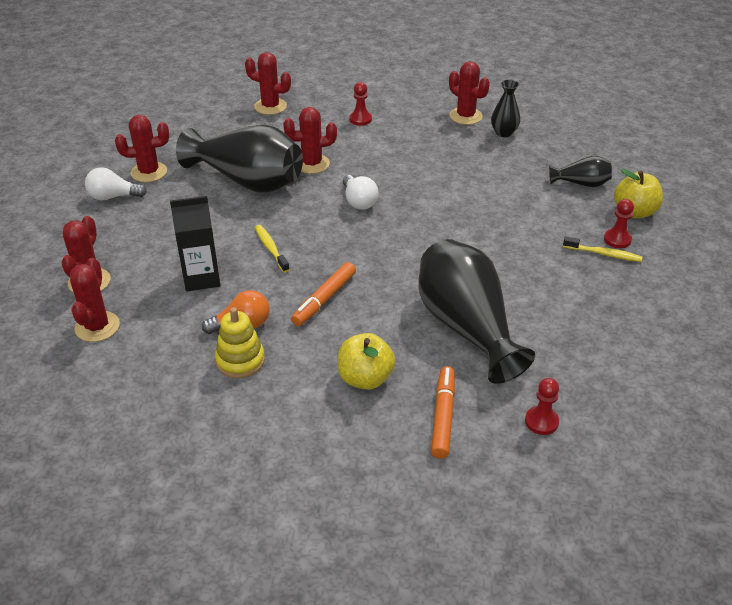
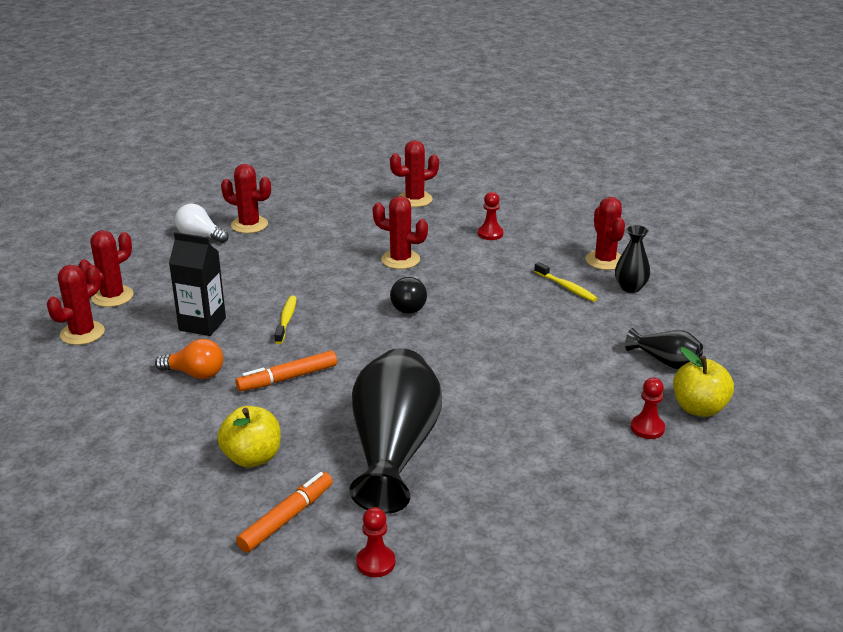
camera: 30 degrees right, 10 degrees down
(240, 360) = (163, 401): yellow stacking toy -> none
(248, 181) = (326, 257): black vase -> none
(270, 106) = (414, 199): red cactus -> red cactus turned 75 degrees counterclockwise
(359, 201) = (410, 306): white light bulb -> black light bulb
(604, 254) = (616, 436): yellow toothbrush -> yellow toothbrush (566, 287)

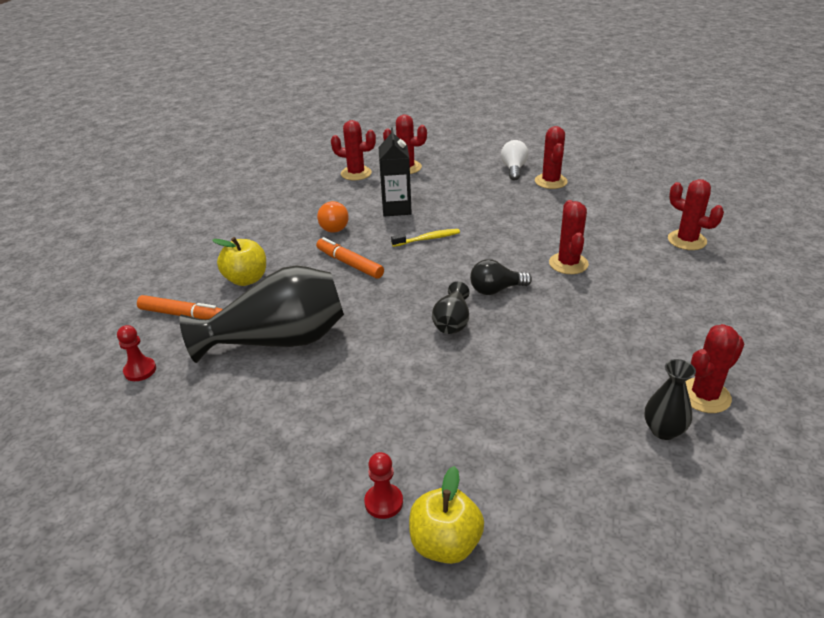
camera: 70 degrees right, 5 degrees up
(490, 234) = (672, 301): red pawn -> none
(566, 287) = (616, 379): yellow toothbrush -> none
(665, 361) = (524, 494): black vase -> black vase (452, 322)

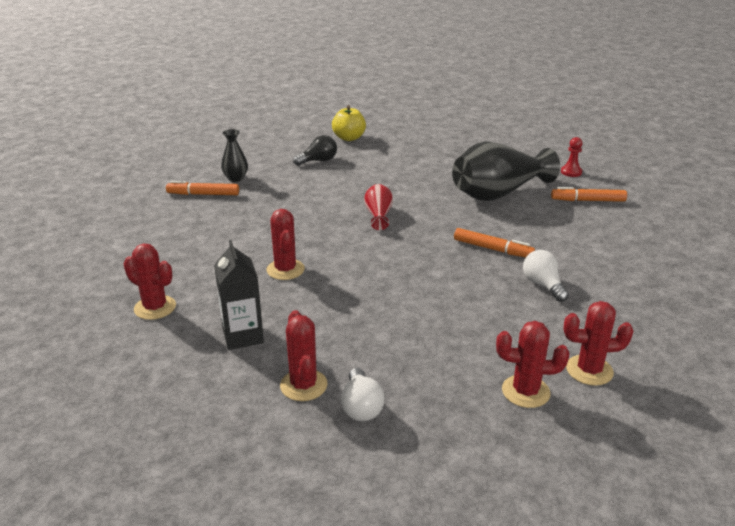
camera: 165 degrees right, 5 degrees down
(246, 279) = (570, 228): yellow apple -> none
(334, 226) = (543, 285): orange light bulb -> white light bulb
(383, 502) = (383, 144): red pawn -> none
(396, 208) = (490, 315): black carton -> black carton (243, 336)
(428, 239) = (432, 281): yellow toothbrush -> none
(452, 322) = (378, 215): black vase -> red vase
(496, 290) = (350, 241): black light bulb -> black light bulb (318, 161)
(704, 396) = (203, 194): red cactus -> orange marker

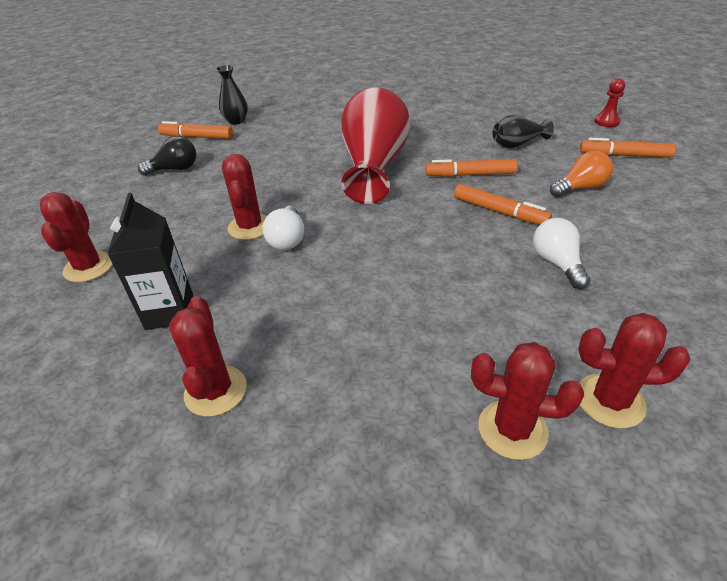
camera: 10 degrees right, 10 degrees up
(155, 307) = (88, 267): red cactus -> red cactus turned 45 degrees clockwise
(318, 161) = (327, 104): black light bulb -> black light bulb (175, 169)
(349, 138) = (366, 81): yellow apple -> none
(361, 407) = (278, 433): white light bulb -> white light bulb (287, 239)
(378, 215) = (374, 166): red vase -> red vase, size x2.11
(463, 220) = (470, 175): none -> orange marker
(498, 193) = (517, 144): black vase -> black vase, size x0.47
(555, 228) = (580, 188): none -> orange light bulb

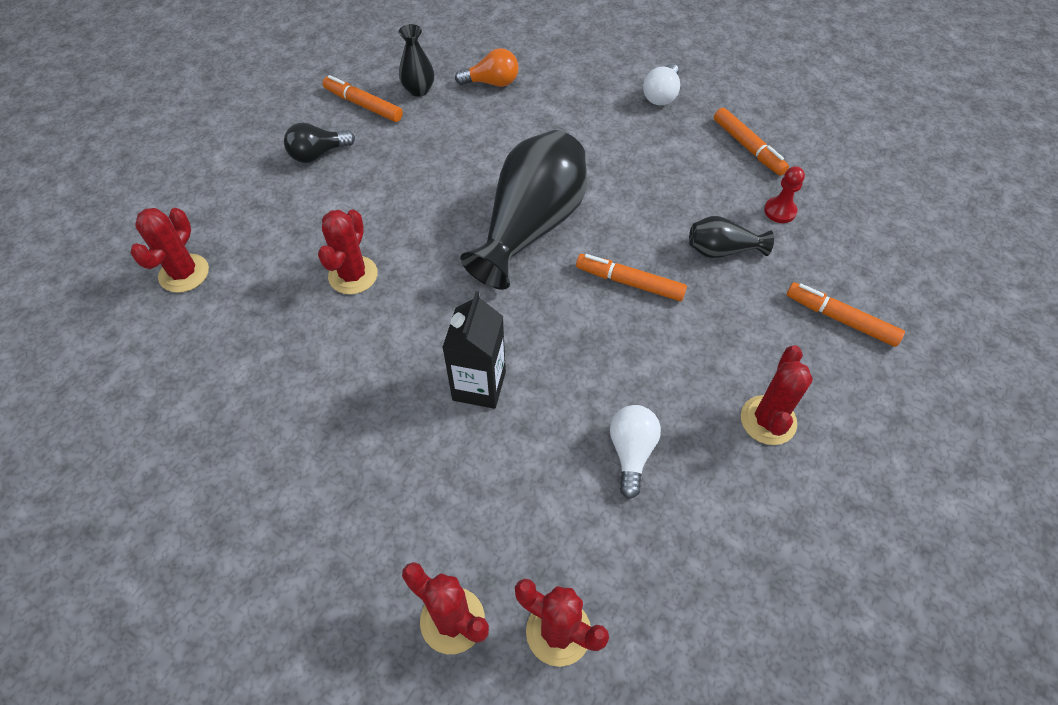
camera: 20 degrees right, 15 degrees up
(169, 311) = (232, 361): black carton -> black carton (479, 386)
(175, 169) = (318, 154): black light bulb -> black light bulb turned 150 degrees clockwise
(215, 391) = (232, 470): red cactus -> red cactus (768, 420)
(287, 239) = (380, 308): white light bulb -> white light bulb (661, 95)
(374, 166) = (531, 227): red vase -> black vase
(499, 212) = (622, 354): orange marker -> orange marker (748, 147)
(580, 188) = (742, 353): orange light bulb -> orange light bulb (492, 83)
(606, 122) = (867, 250): red pawn -> red pawn (780, 211)

